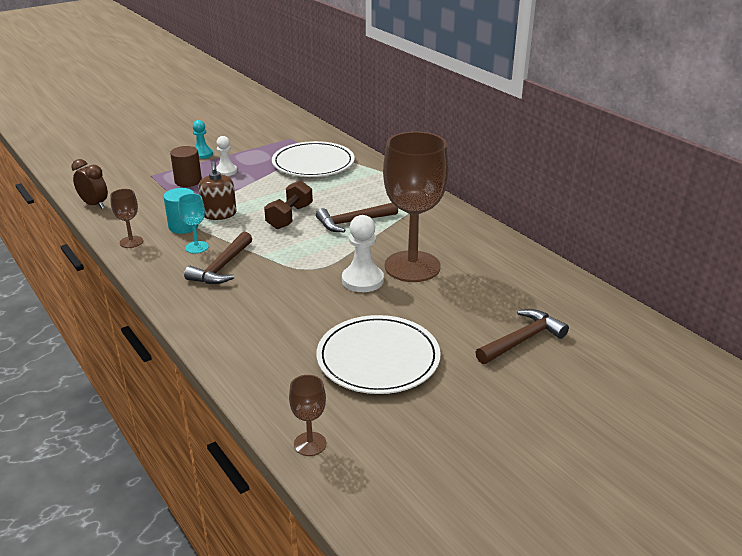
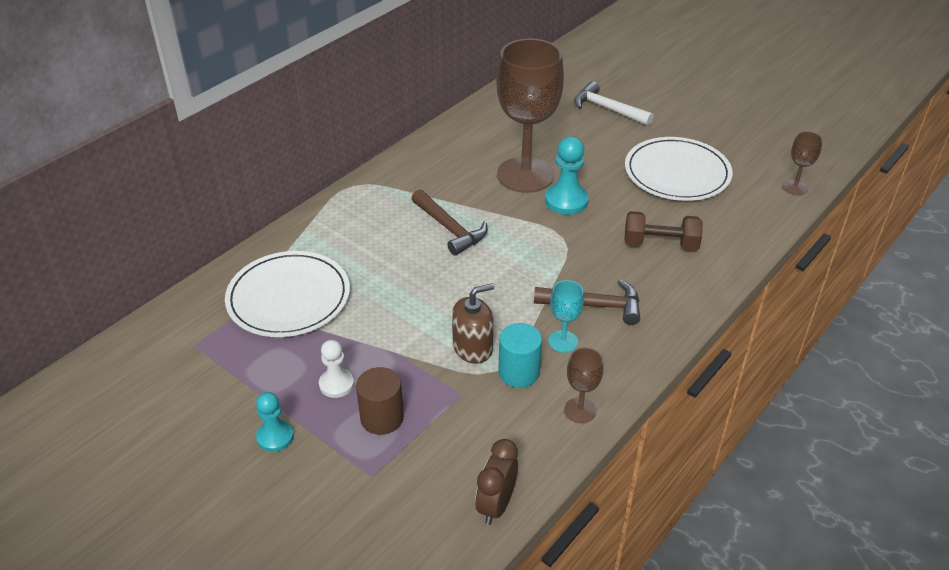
camera: 105 degrees left, 10 degrees up
(289, 217) = (456, 281): brown dumbbell -> brown dumbbell (660, 244)
(362, 280) = (566, 201): white pawn -> turquoise pawn
(522, 340) = (607, 109): brown hammer -> white hammer

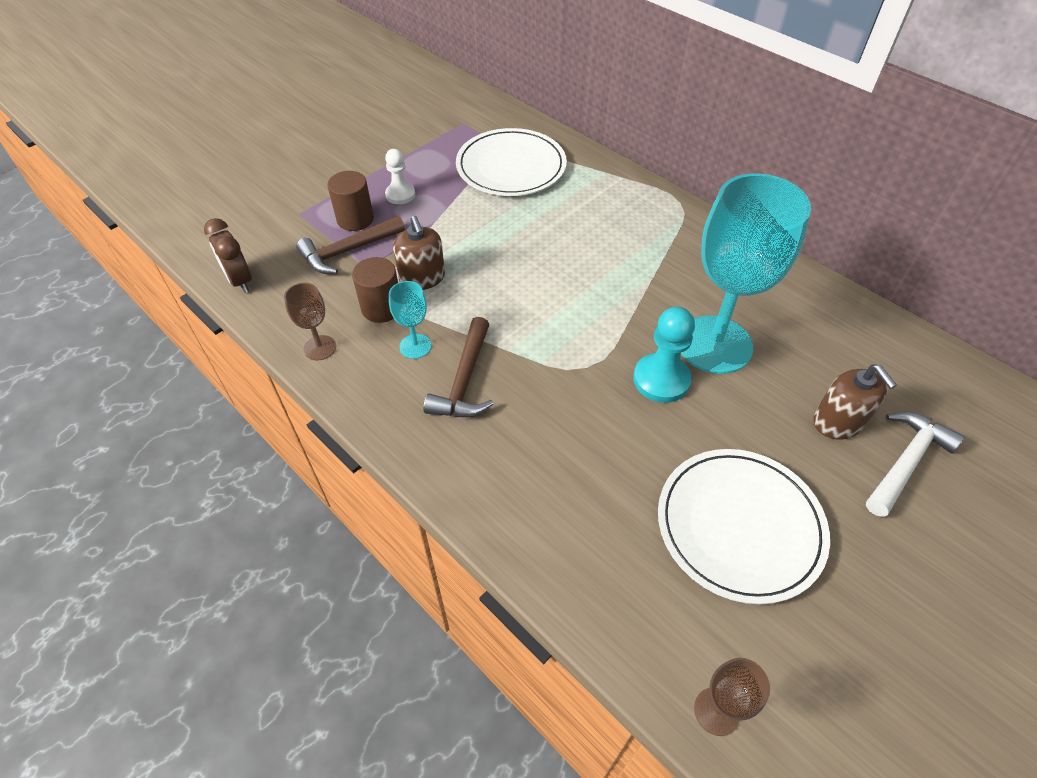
camera: 95 degrees right, 10 degrees up
(275, 437) = (355, 165): turquoise pawn -> none
(449, 228) = (606, 271): brown hammer -> brown hammer (348, 251)
(496, 505) = (240, 281): brown clock -> brown clock turned 150 degrees counterclockwise
(519, 372) = (381, 308): turquoise cylinder -> brown cylinder
(525, 175) = (714, 344): brown goblet -> turquoise goblet
(583, 129) = (838, 422): none -> brown soap dispenser
(660, 244) = (569, 468): brown dumbbell -> none

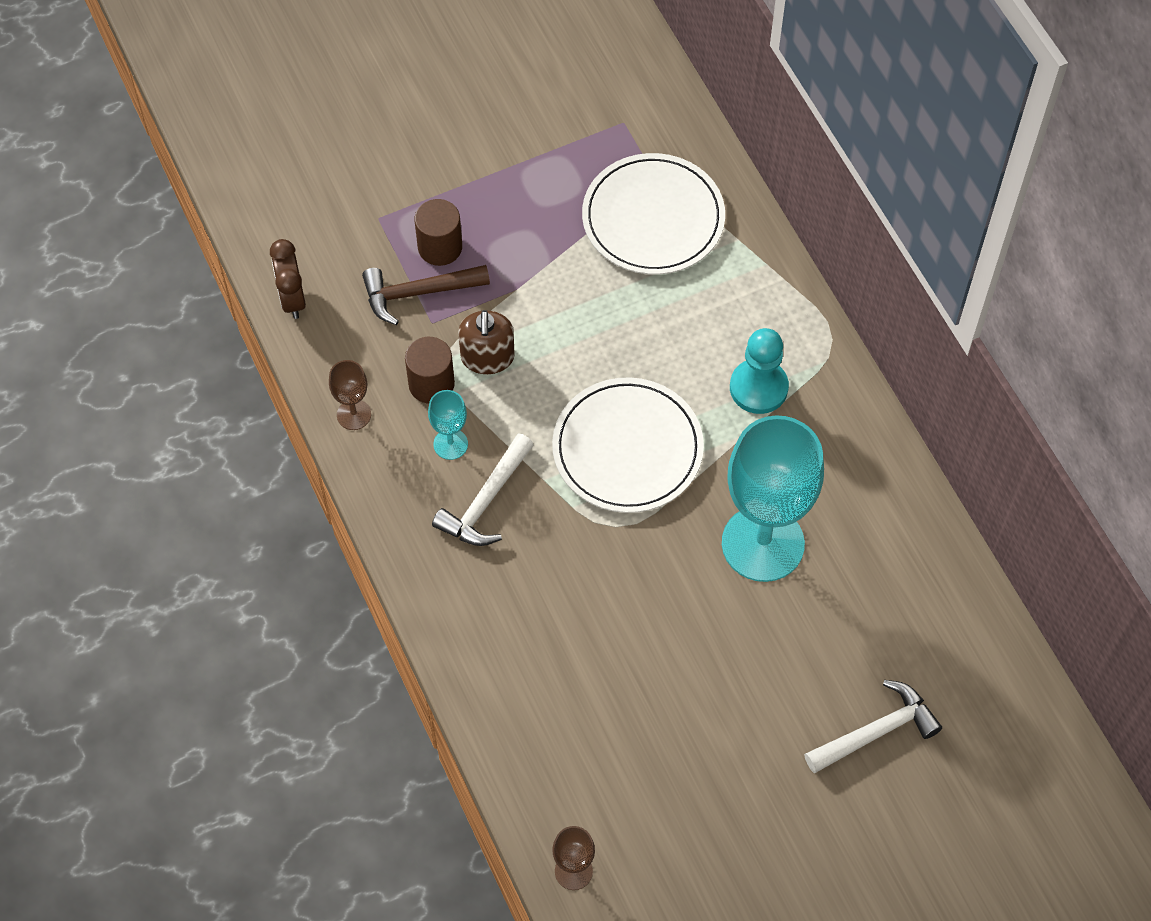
camera: 20 degrees right, 10 degrees up
(400, 195) = (503, 224): white pawn -> none
(465, 380) = (486, 501): brown hammer -> white hammer
(661, 379) = (684, 565): turquoise pawn -> turquoise pawn (758, 388)
(739, 526) = (678, 735): white plate -> white plate (627, 448)
(838, 422) = (837, 670): brown soap dispenser -> none

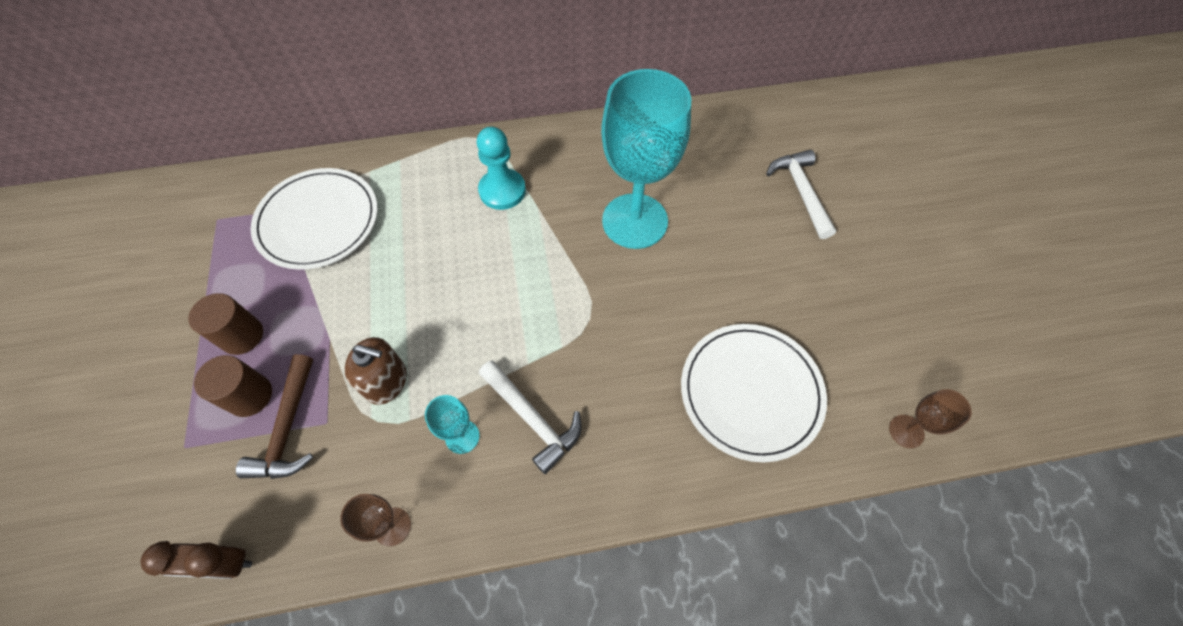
camera: 75 degrees left, 0 degrees up
(431, 384) = (391, 439): brown cylinder -> brown cylinder (242, 336)
(627, 448) = (521, 291): white plate -> white plate (751, 392)

